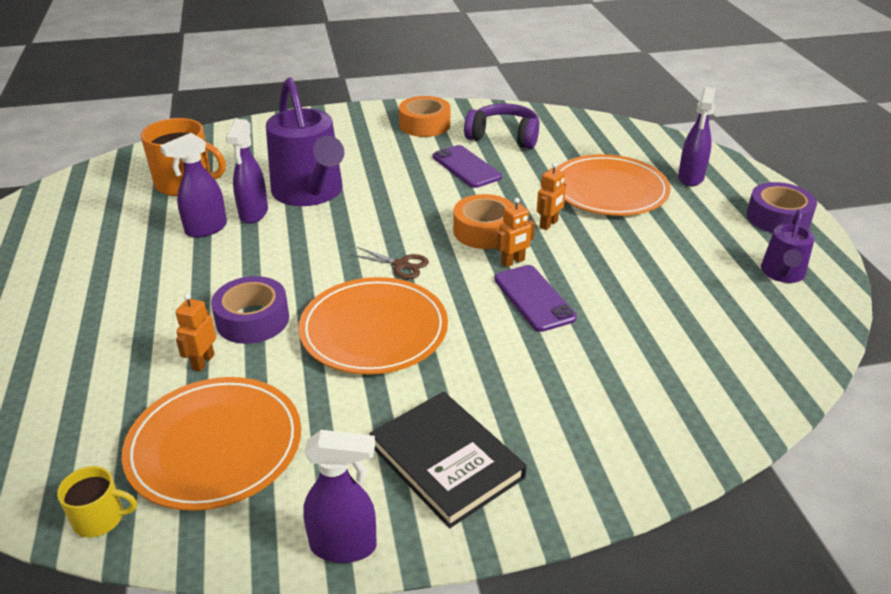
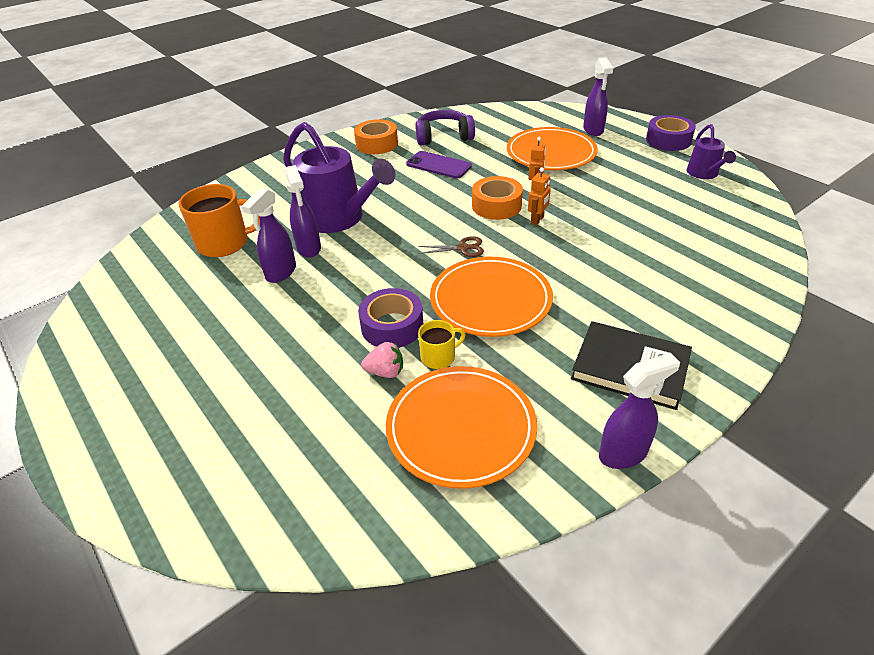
camera: 25 degrees left, 5 degrees up
(100, 518) = (428, 521): yellow mug -> yellow mug (439, 357)
(203, 362) = (385, 372): orange robot -> pink strawberry
(534, 298) = (575, 239): purple phone -> none

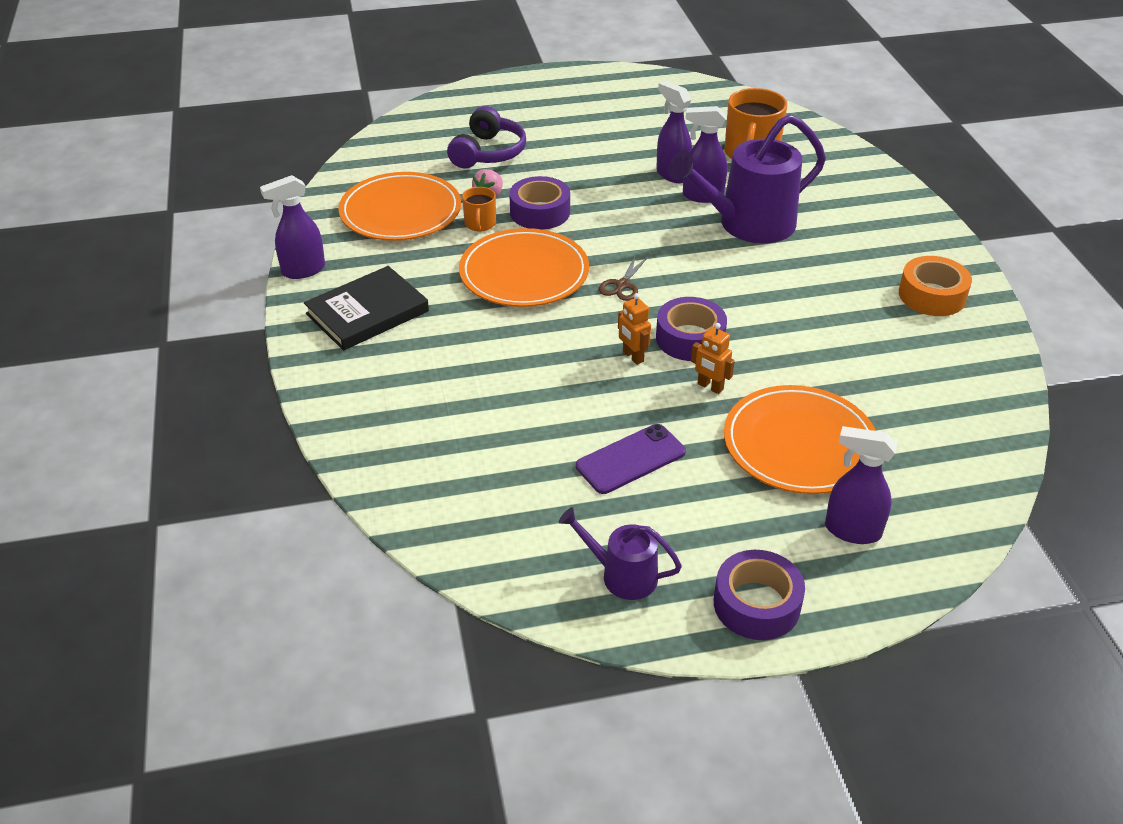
camera: 115 degrees right, 0 degrees up
(438, 165) = (830, 328): purple phone -> purple phone (630, 459)
(439, 357) = (480, 224): yellow mug -> orange mug
(443, 137) = (921, 361): purple headphones -> purple headphones (488, 153)
(496, 205) = (690, 338): orange tape -> purple tape
(623, 453) = (303, 270): purple spray bottle -> purple spray bottle turned 60 degrees clockwise

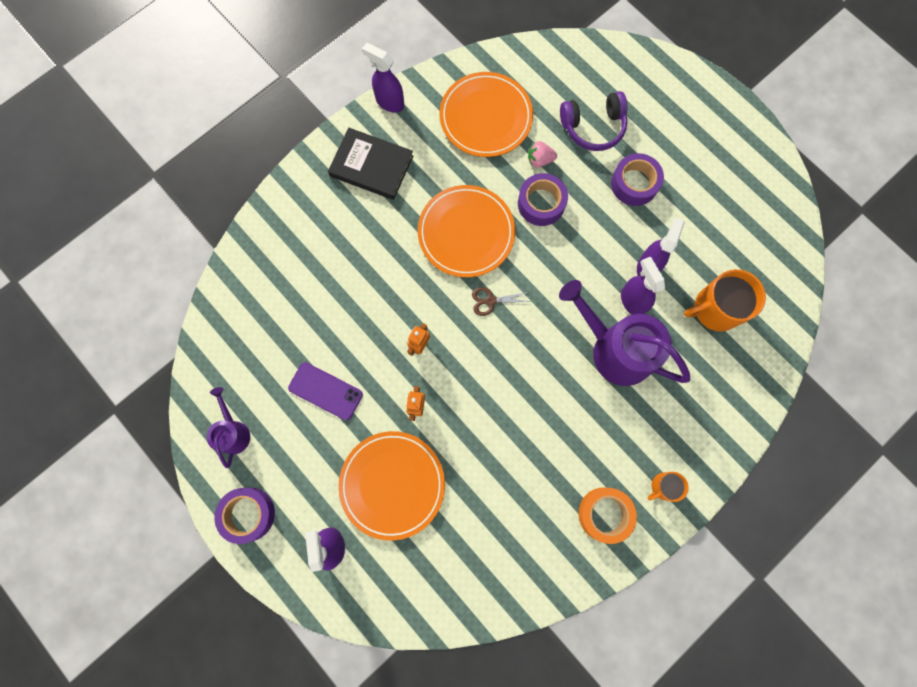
camera: 60 degrees right, 35 degrees up
(480, 224) = (503, 174): orange mug -> orange mug (663, 487)
(690, 338) = (458, 371): purple tape -> purple tape (634, 184)

